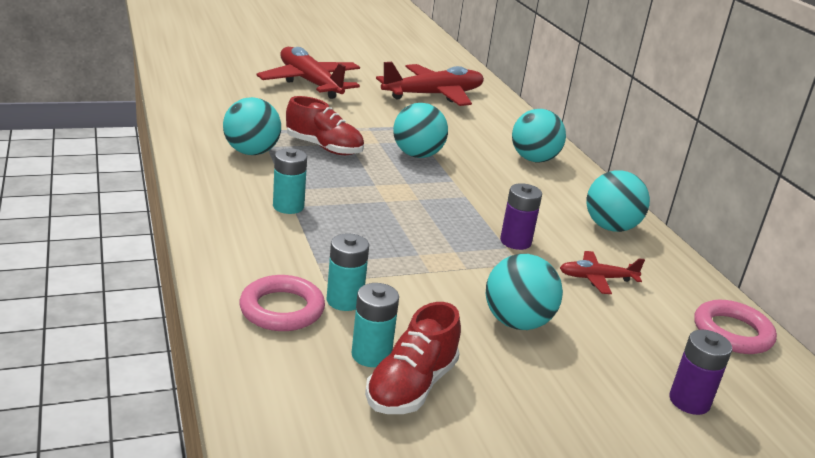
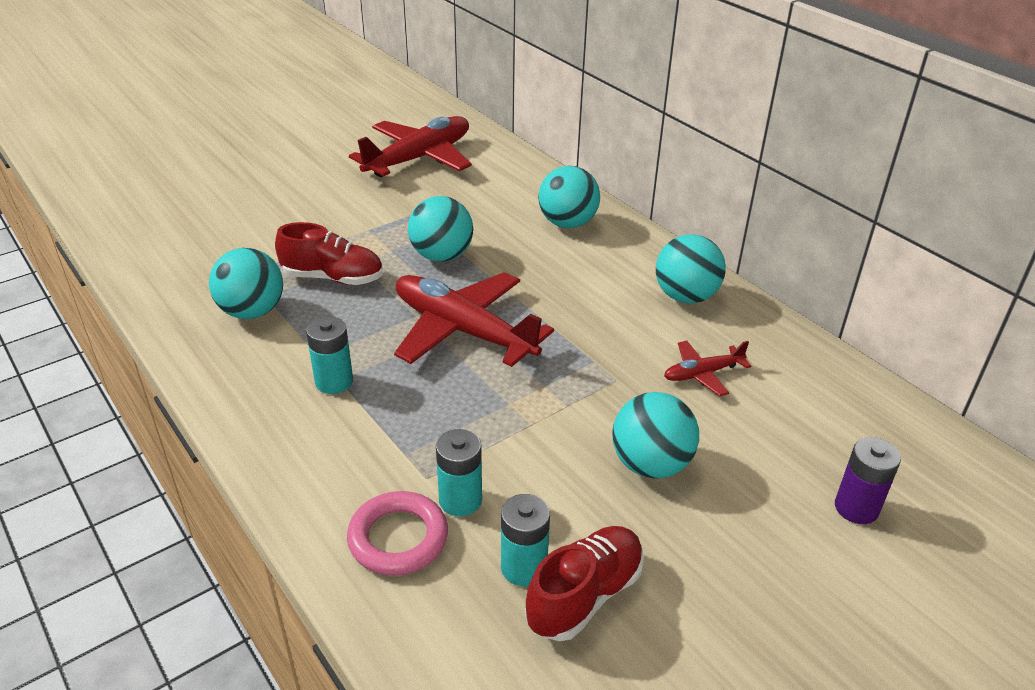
camera: 15 degrees left, 10 degrees up
(310, 83) = (269, 180): red plane -> red plane (463, 330)
(411, 386) = (584, 595): red shoe -> red shoe turned 150 degrees counterclockwise
(515, 241) = (600, 350): purple battery -> none
(732, 332) = (858, 401): pink ring -> none

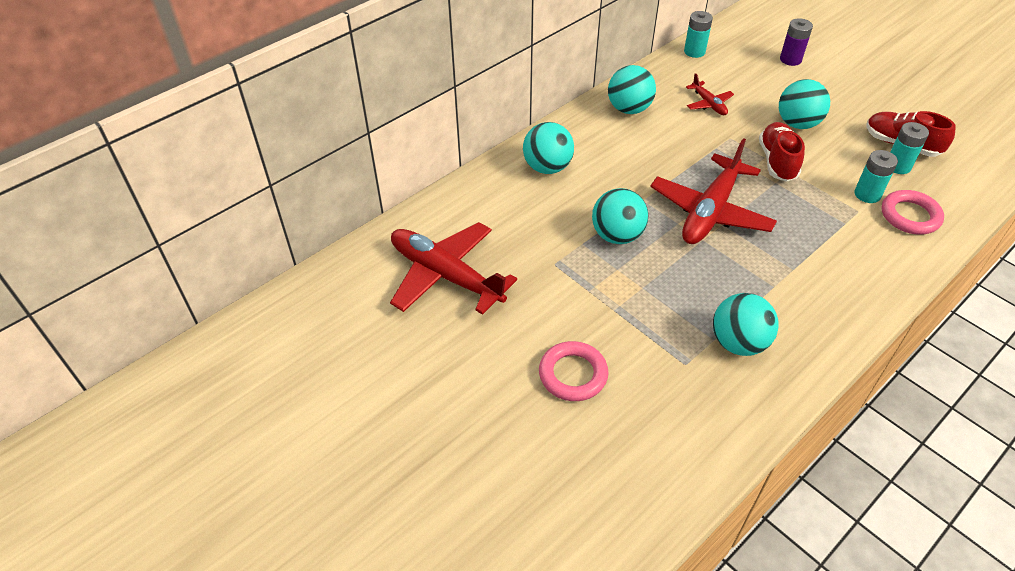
camera: 95 degrees left, 10 degrees up
(271, 210) = (573, 374): none -> pink ring
(333, 278) = (671, 299): red shoe -> red shoe (777, 161)
(334, 382) = (797, 271): turquoise battery -> turquoise battery (694, 52)

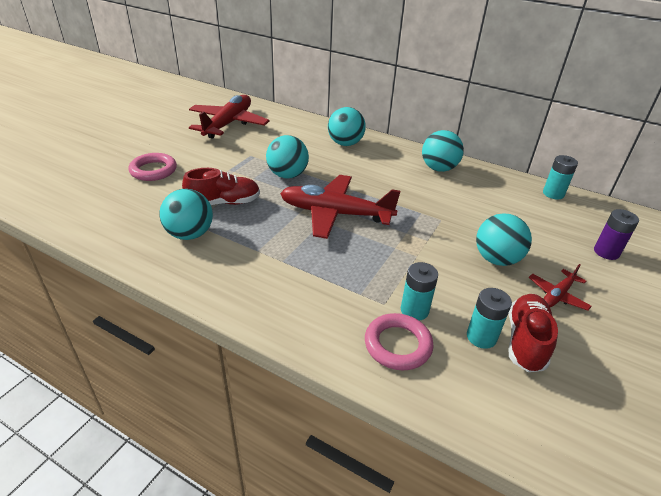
camera: 70 degrees right, 10 degrees down
(708, 104) = (480, 205): red plane -> red plane (557, 295)
(777, 161) = (426, 247): red shoe -> red shoe (224, 203)

